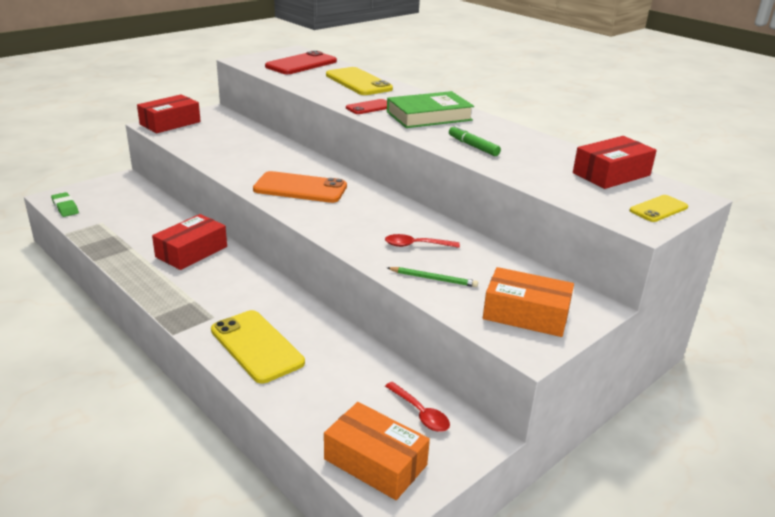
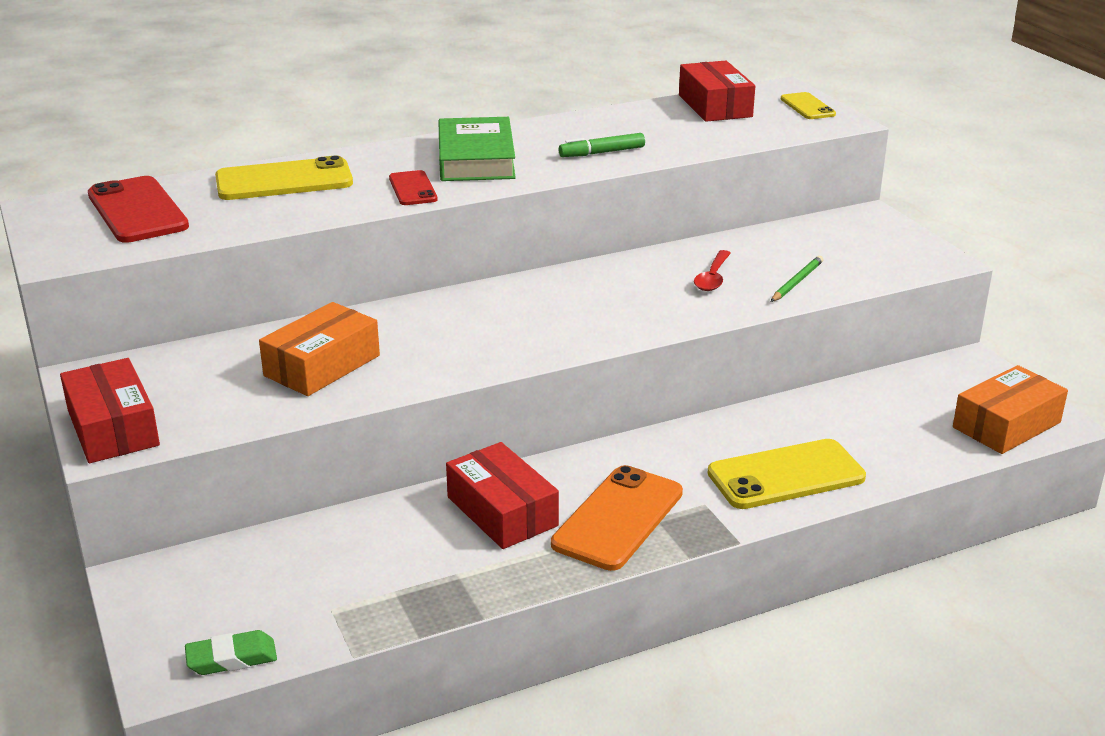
camera: 70 degrees left, 0 degrees up
(300, 188) = (504, 331): orange phone -> orange phone (618, 518)
(420, 413) = (932, 386): red spoon -> none
(526, 314) = (879, 249): orange box -> orange box (322, 365)

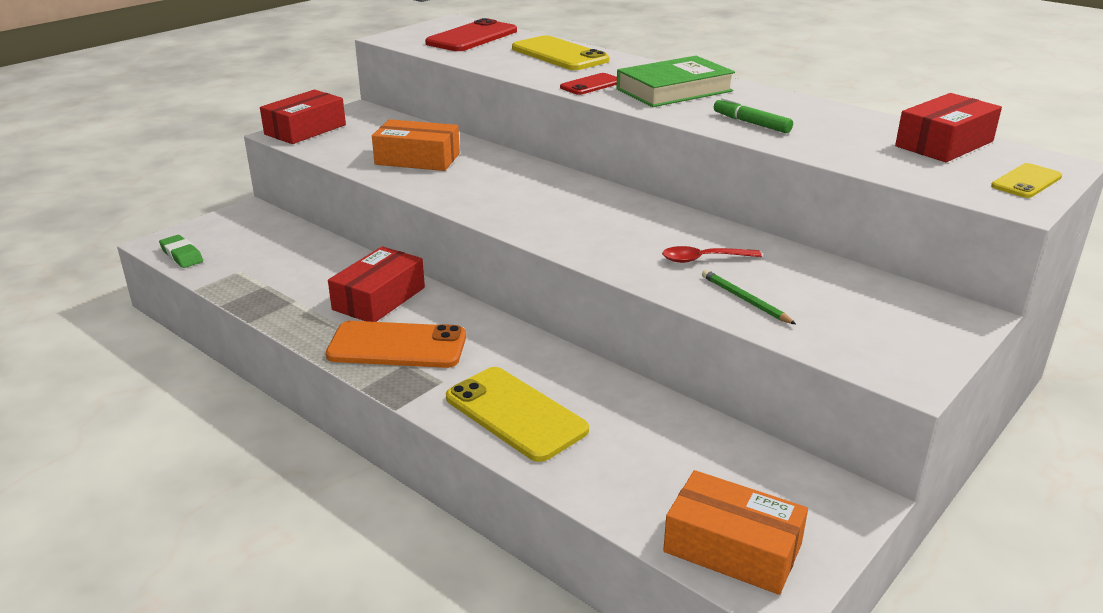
camera: 65 degrees right, 0 degrees up
(797, 282) = (745, 300): green pencil -> green pencil turned 135 degrees counterclockwise

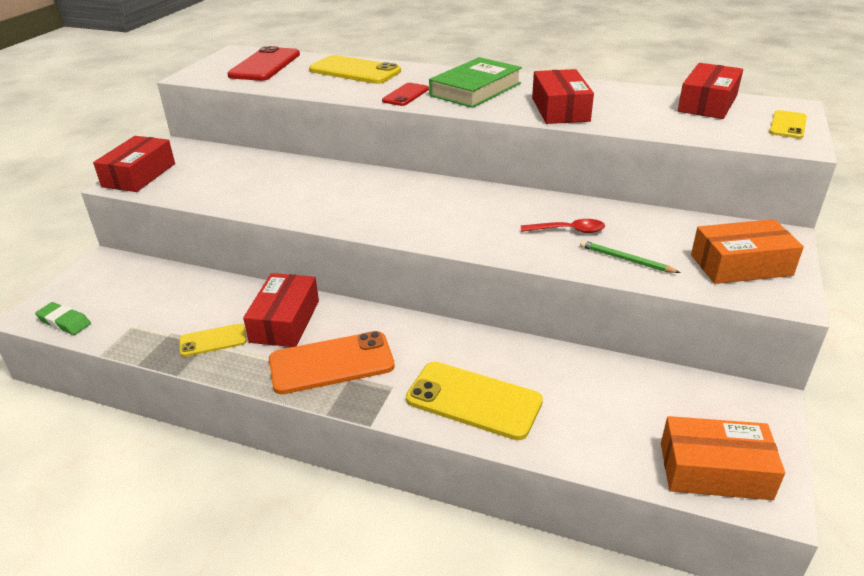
camera: 20 degrees left, 5 degrees up
(300, 300) = (213, 340): none -> yellow phone
(417, 159) = (266, 185): orange box -> orange box (740, 265)
(703, 259) = (568, 230): red spoon -> red spoon turned 150 degrees counterclockwise
(751, 123) = (560, 109): green marker -> red box

